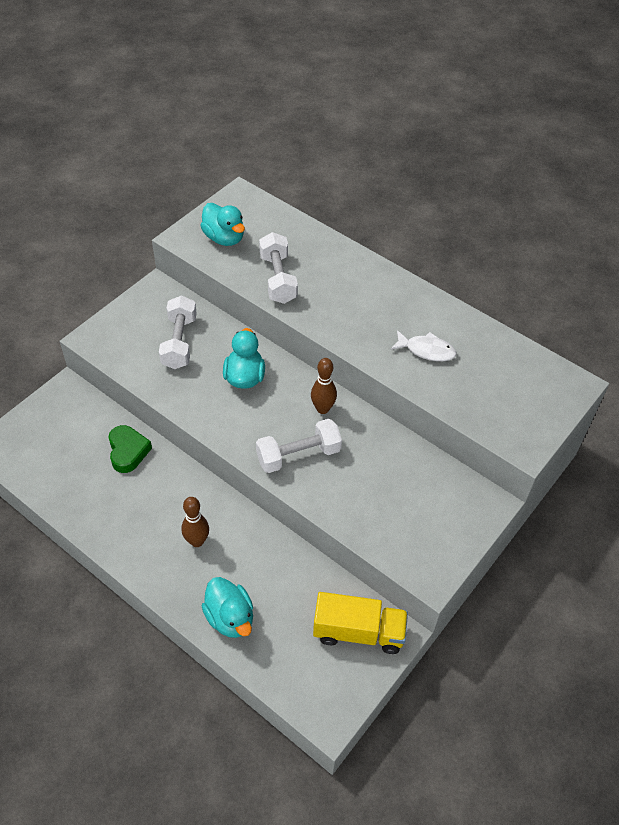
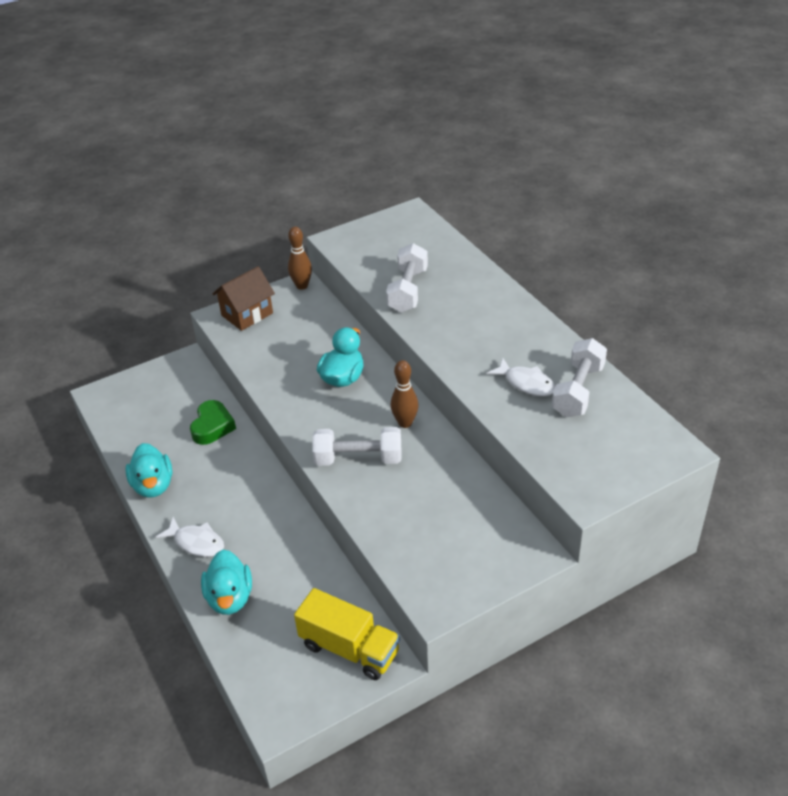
camera: 25 degrees right, 10 degrees down
(119, 330) = (247, 314): none -> brown house
(171, 573) = (196, 542): none -> white fish
(179, 342) = (297, 335): white dumbbell -> white dumbbell (578, 391)
(197, 541) = (235, 521): brown bowling pin -> brown bowling pin (302, 286)
(224, 238) = (375, 247): turquoise duck -> turquoise duck (153, 485)

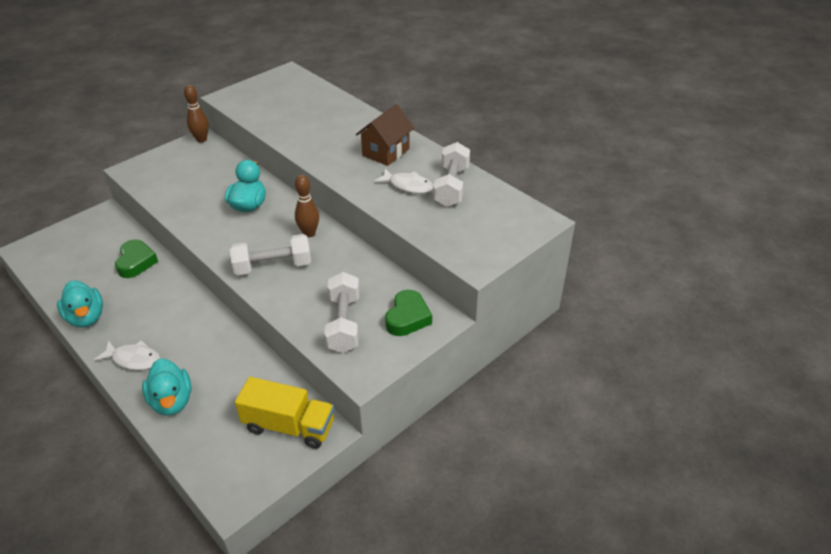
camera: 15 degrees left, 0 degrees up
(247, 314) = (155, 166): brown house -> brown house (386, 152)
(408, 290) = (295, 128): white dumbbell -> white dumbbell (344, 323)
(499, 545) = (407, 317): none -> green heart

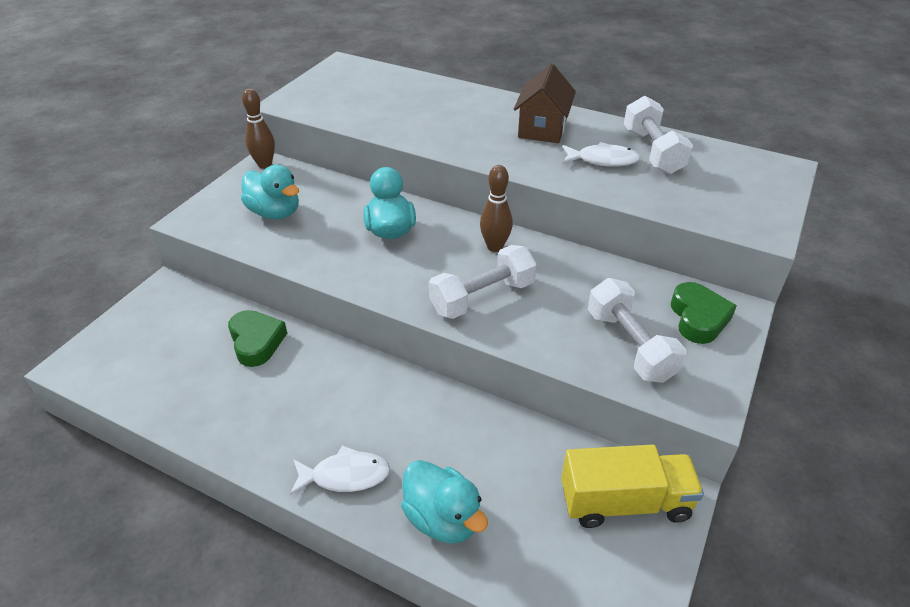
camera: 20 degrees left, 0 degrees up
(86, 317) = (233, 436): turquoise duck -> turquoise duck (275, 212)

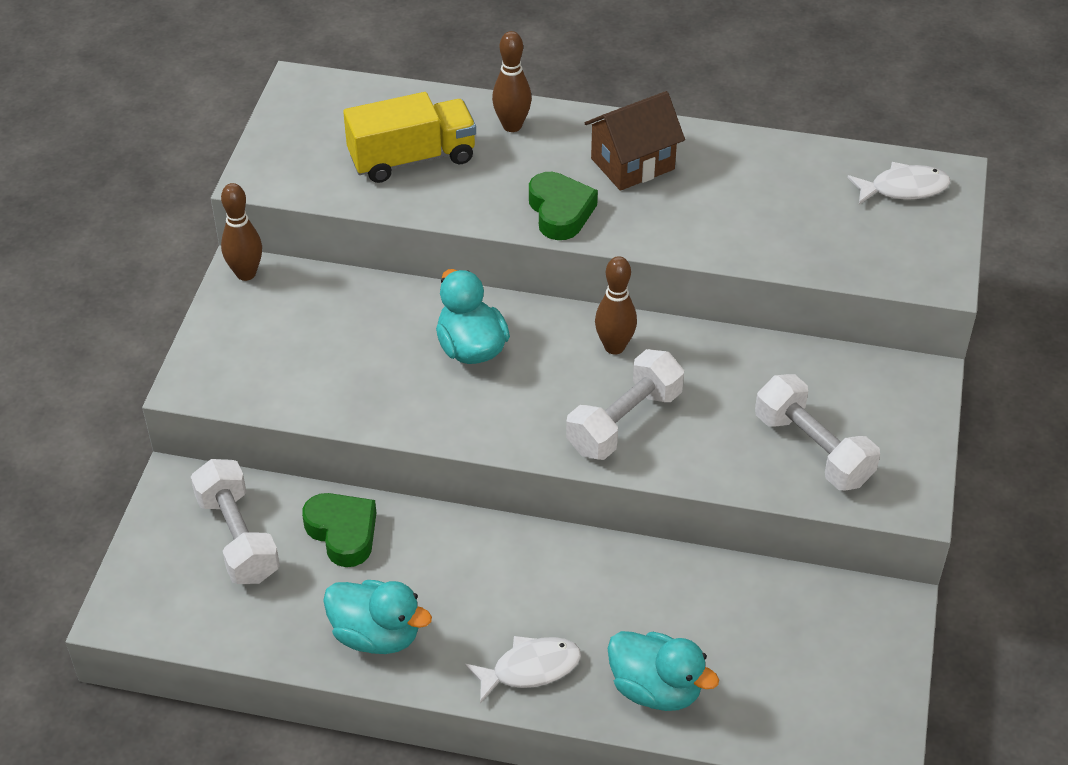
camera: 15 degrees left, 5 degrees up
(275, 212) = (303, 350): turquoise duck -> turquoise duck (376, 635)
(467, 99) = (512, 126): none -> brown bowling pin
(542, 129) = (632, 164): brown house -> brown house turned 60 degrees clockwise
(603, 160) = (726, 204): white fish -> white fish (903, 188)
(624, 502) = (842, 627): yellow truck -> yellow truck (412, 158)
(652, 151) = (784, 178): white dumbbell -> white dumbbell (238, 537)
(698, 318) = (881, 398): green heart -> green heart (560, 211)

